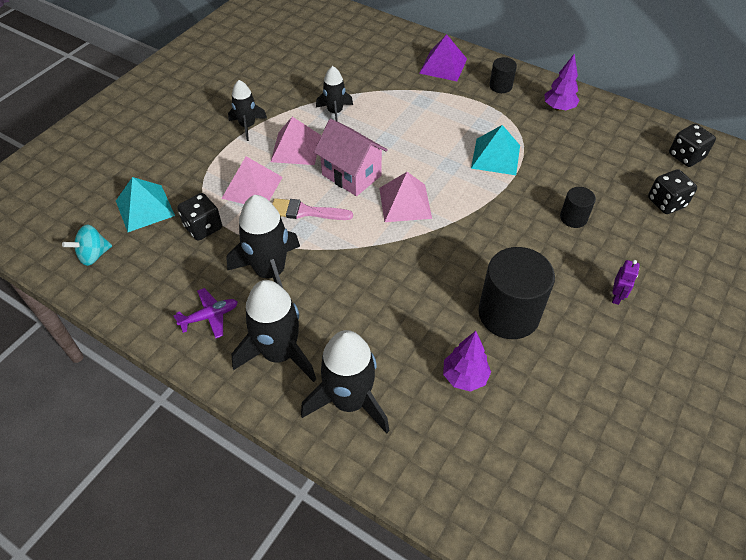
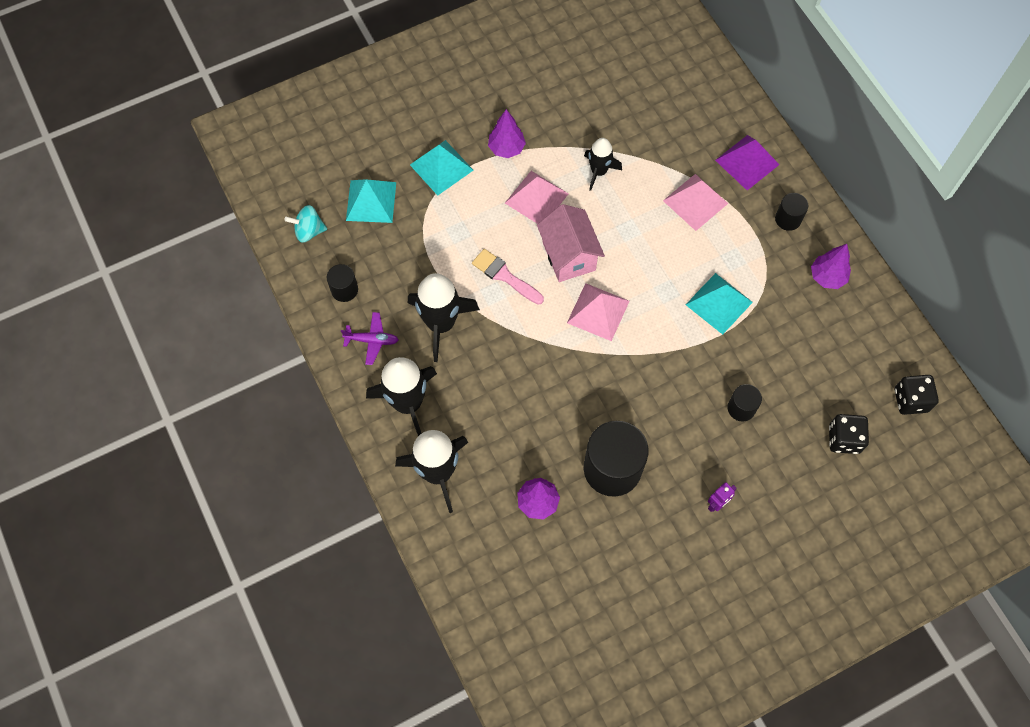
camera: 30 degrees right, 15 degrees up
(157, 287) = (344, 290): none -> black cylinder
(197, 159) = (441, 167): none -> turquoise pyramid
(203, 227) = (409, 247): black dice -> none
(247, 126) = (506, 148): black rocket -> purple tree
(252, 187) = (473, 225): pink pyramid -> pink pyramid (695, 202)

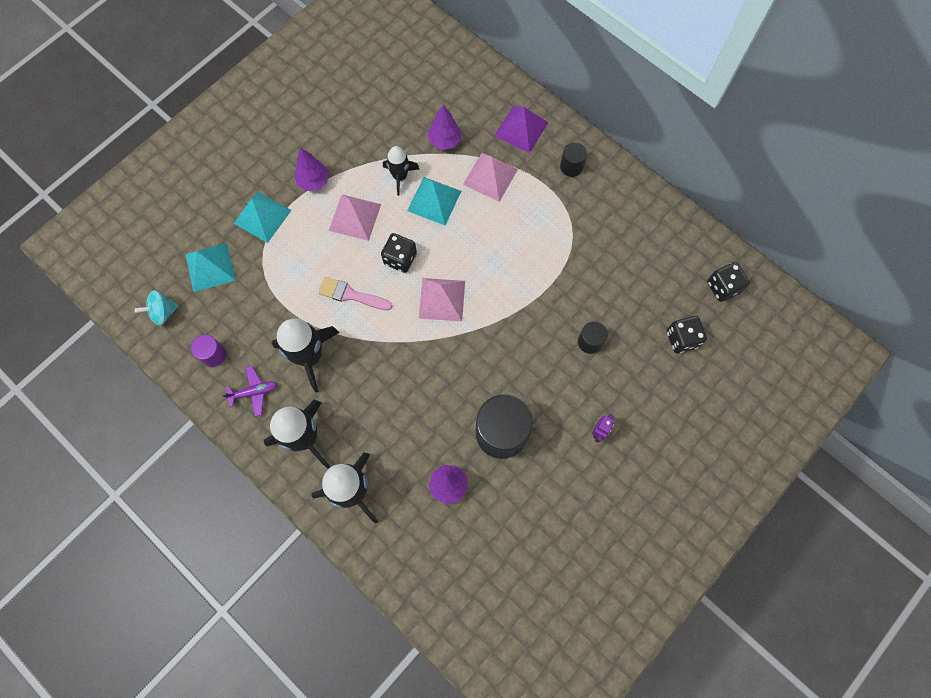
camera: 20 degrees left, 5 degrees up
(344, 290) = (213, 355): black cylinder -> purple cylinder
(569, 256) = (400, 259): pink house -> black dice
(719, 303) = (540, 258): turquoise pyramid -> turquoise pyramid (434, 201)
(827, 277) = (620, 205): purple tree -> purple tree (445, 141)

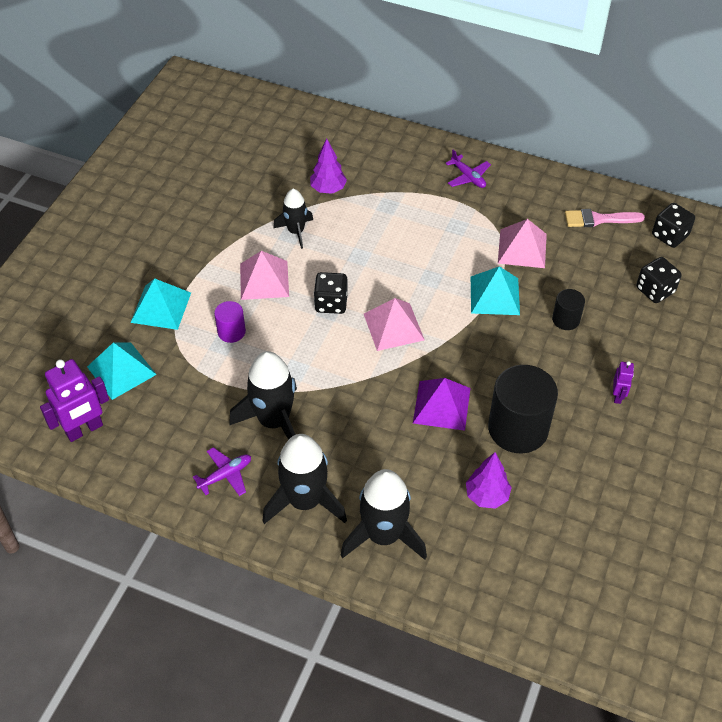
camera: 20 degrees left, 20 degrees down
(163, 312) = (84, 430): turquoise spinning top -> purple robot
(213, 355) = (162, 453): purple cylinder -> purple cylinder (231, 332)
(314, 181) = (204, 260): purple tree -> none
(351, 295) = (293, 351): pink brush -> pink brush (598, 219)
(434, 201) = (342, 242): turquoise pyramid -> turquoise pyramid (495, 295)
(490, 177) = (390, 207): pink pyramid -> pink pyramid (522, 248)
(521, 129) = (401, 159): purple pyramid -> purple pyramid (441, 405)
(571, 166) = (468, 177): black cylinder -> purple plane

